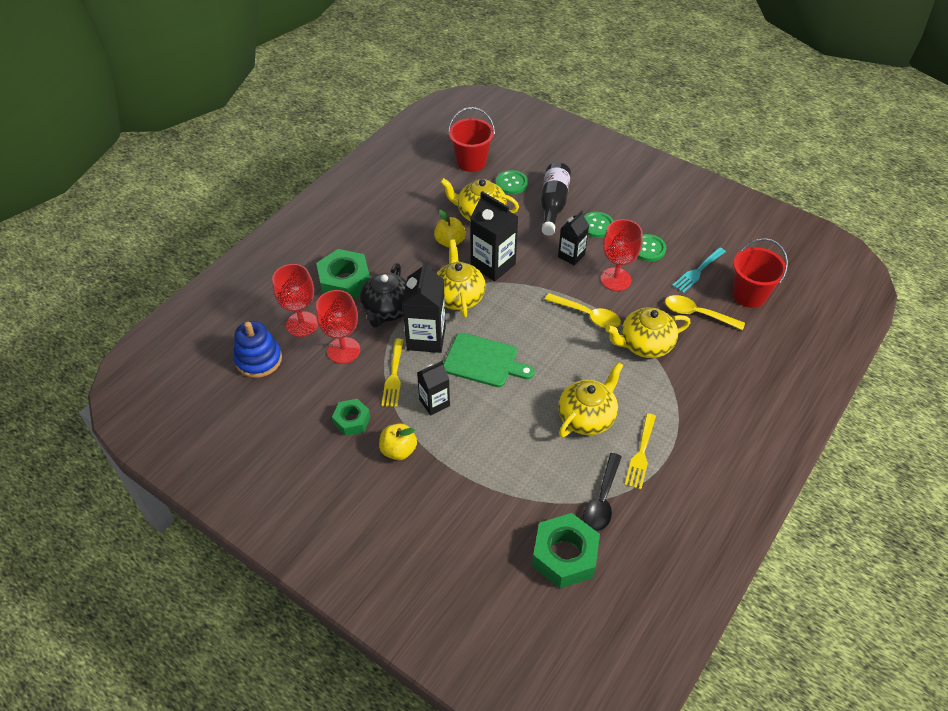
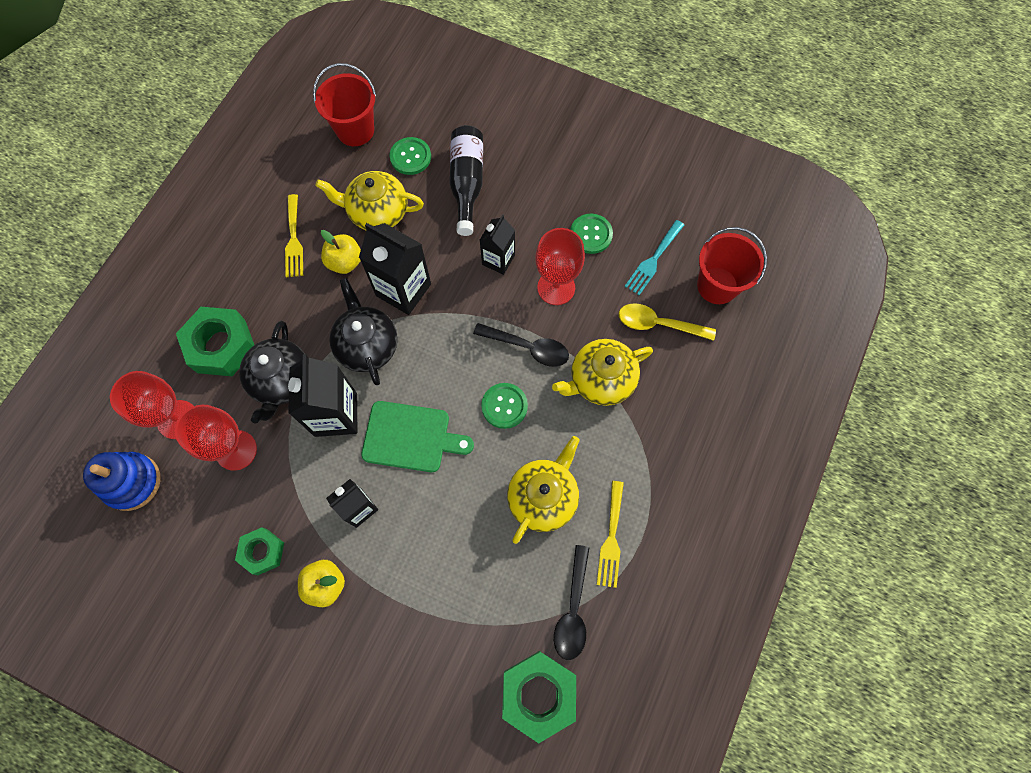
camera: 10 degrees left, 20 degrees up
(393, 376) = (304, 478): yellow fork -> yellow fork (294, 240)
(458, 297) = (367, 345): yellow teapot -> black teapot
(587, 315) = (528, 347): yellow spoon -> black spoon
(597, 226) = (524, 208): green button -> green button (504, 406)

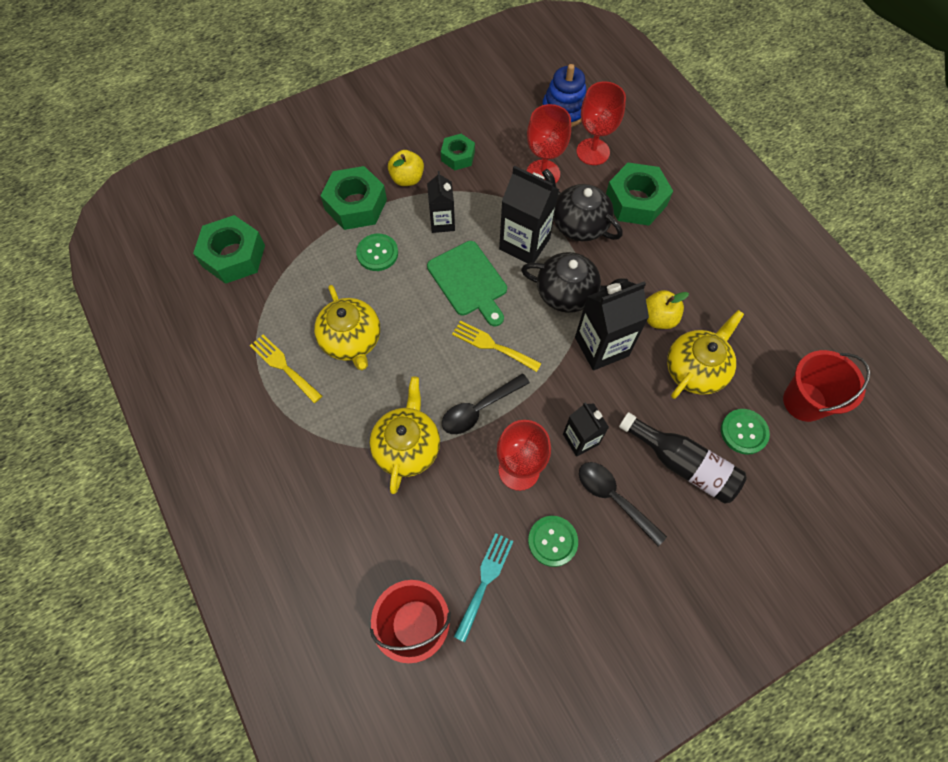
camera: 125 degrees right, 5 degrees down
(294, 240) = (705, 292): yellow fork -> yellow fork (492, 345)
(393, 613) = (356, 205): none -> green nut
(410, 437) = (469, 281): green cutting board -> green cutting board turned 75 degrees counterclockwise
(504, 406) = (443, 359): green button -> green button (377, 253)
(573, 610) = (261, 309): black spoon -> black spoon (614, 498)
(653, 260) = (485, 581): turquoise fork -> turquoise fork turned 45 degrees clockwise
(658, 324) = (419, 535): yellow spoon -> none

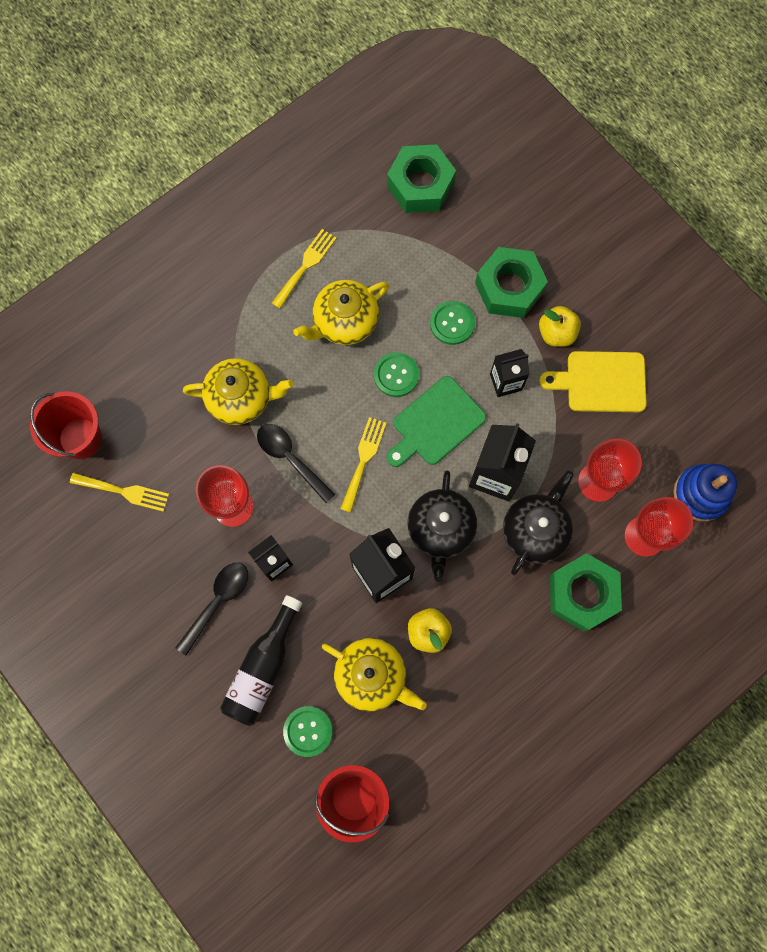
camera: 80 degrees right, 10 degrees up
(458, 156) = (601, 382): green nut -> yellow cutting board
(485, 581) = (124, 492): turquoise fork -> yellow fork
(552, 541) = (168, 548): green button -> green button (396, 375)

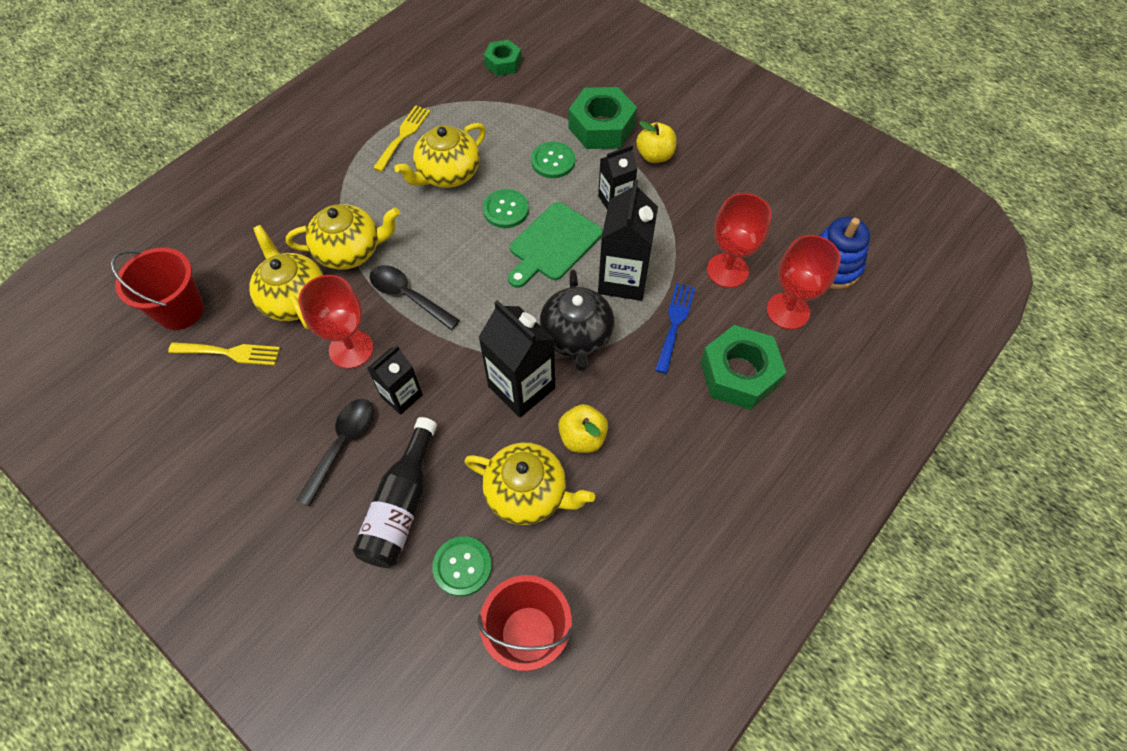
camera: 10 degrees left, 15 degrees down
(185, 443) = (294, 299): none -> yellow teapot
(363, 460) = (485, 286): yellow fork -> none
(420, 185) = (503, 63): green nut -> green nut, size x0.59
(535, 531) = (675, 323): black teapot -> blue fork
(601, 382) = (707, 188): yellow cutting board -> none

